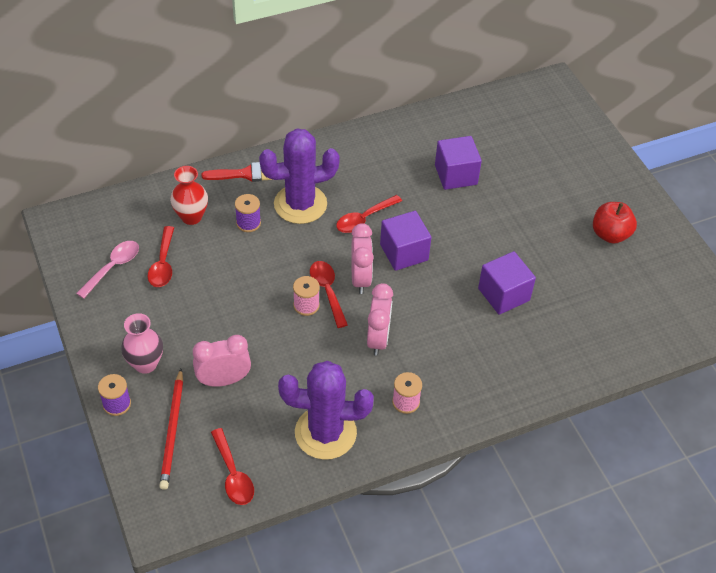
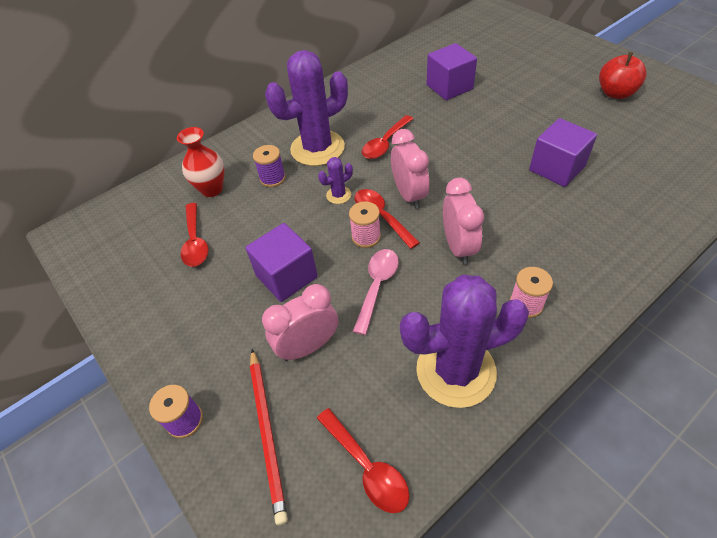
camera: 10 degrees left, 0 degrees up
(113, 267) = (140, 261): pink spoon -> pink spoon (377, 286)
(145, 364) = (207, 357): pink vase -> none
(246, 174) = (253, 138): red brush -> none
(300, 259) = (338, 195): none -> purple cactus
(404, 252) = (439, 160): purple cube -> purple cube (286, 276)

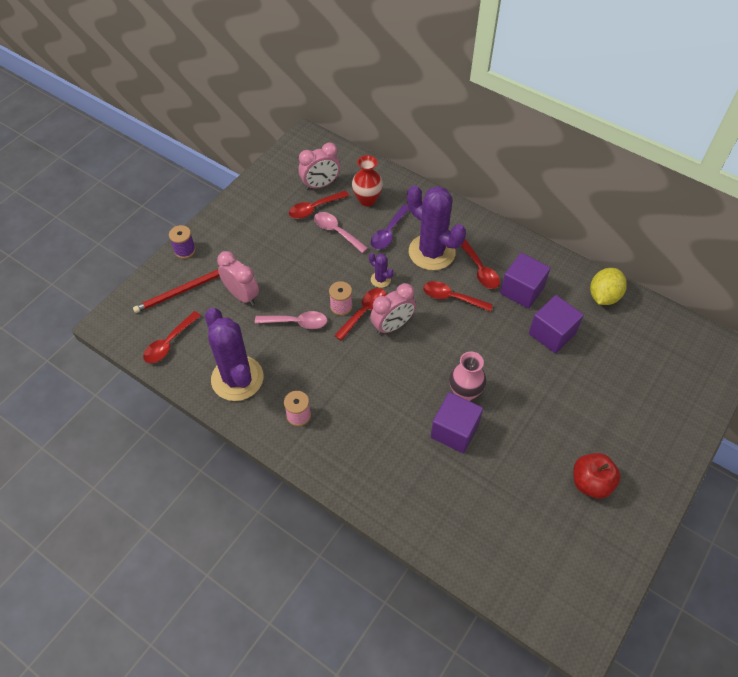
camera: 70 degrees right, 5 degrees up
(246, 225) = (336, 232): none -> pink spoon
(272, 178) = (388, 233): purple spool -> purple spoon
(286, 276) = (295, 268): purple cube -> purple cube (522, 290)
(356, 118) = (480, 270): none -> red spoon
(416, 52) = (603, 296): none -> yellow lemon
(458, 247) = (344, 367): pink clock -> pink clock (320, 185)
(509, 153) = (464, 392): none -> pink vase

